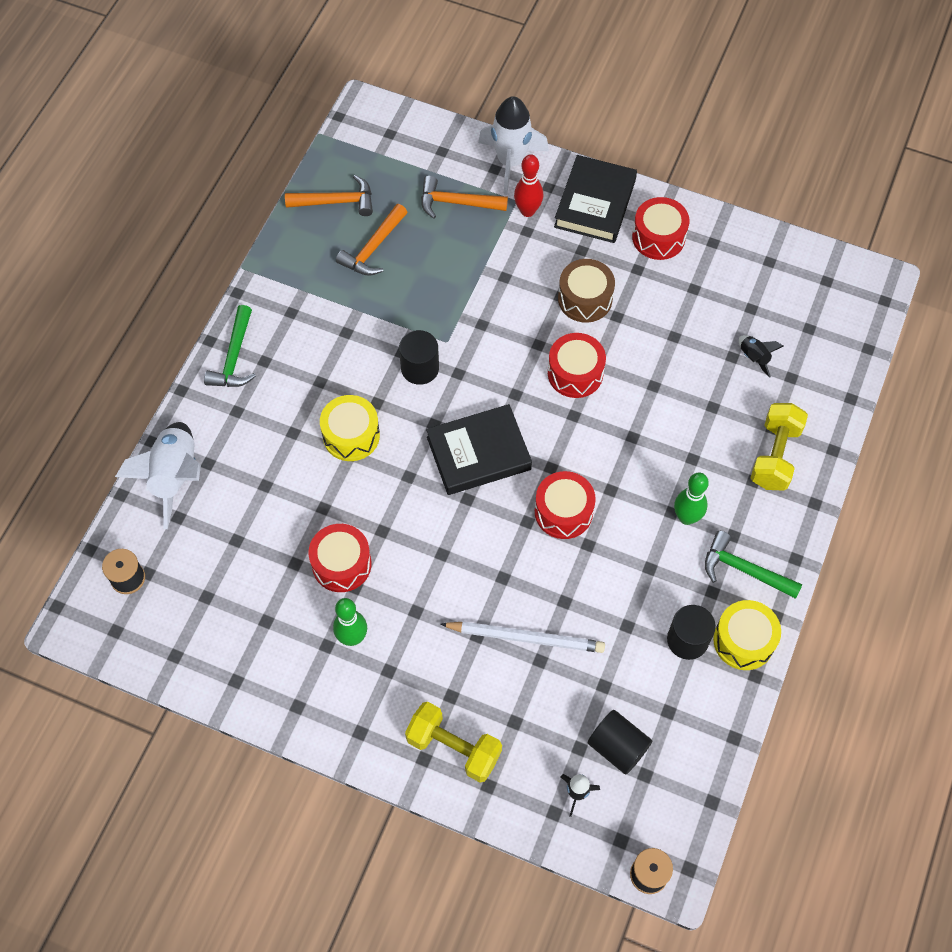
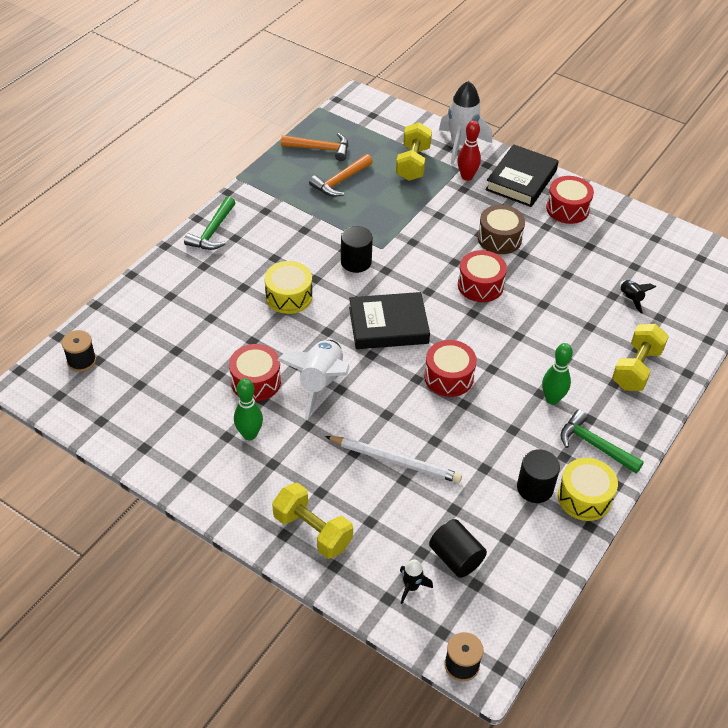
camera: 10 degrees right, 15 degrees down
(175, 476) = (142, 300): white rocket -> white rocket (320, 383)
(457, 202) = (413, 163): orange hammer -> yellow dumbbell

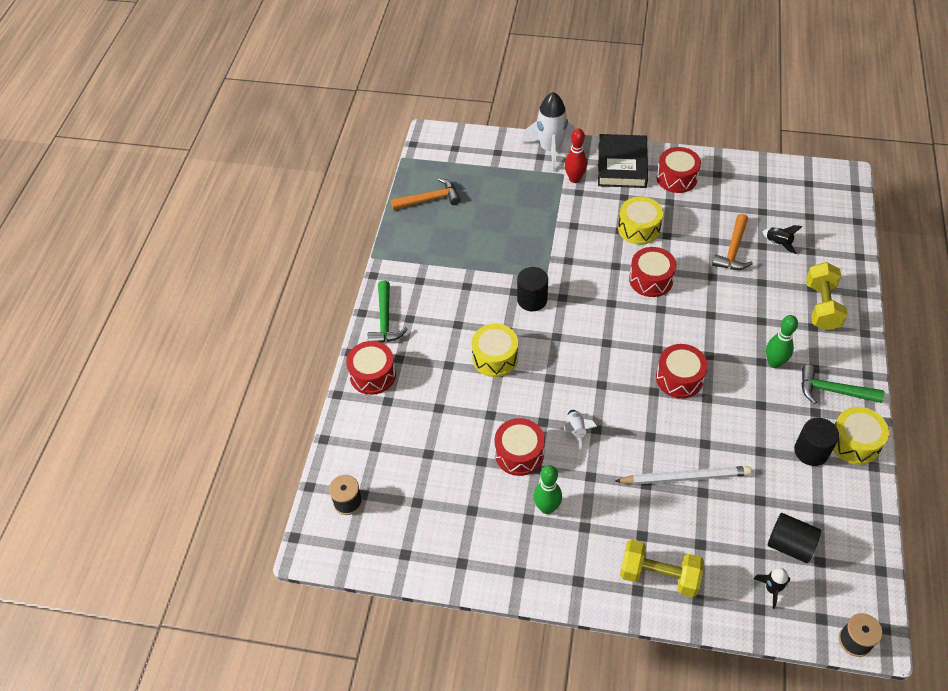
camera: 20 degrees left, 5 degrees up
(172, 270) = (373, 375): none -> red drum
(320, 383) = (576, 431): white rocket -> white rocket, size x0.48
(340, 181) = (468, 225): orange hammer -> orange hammer (733, 250)
(388, 325) = (598, 350): black book -> none
(413, 163) = (520, 183): yellow dumbbell -> none
(499, 238) = (639, 228): brown drum -> yellow drum

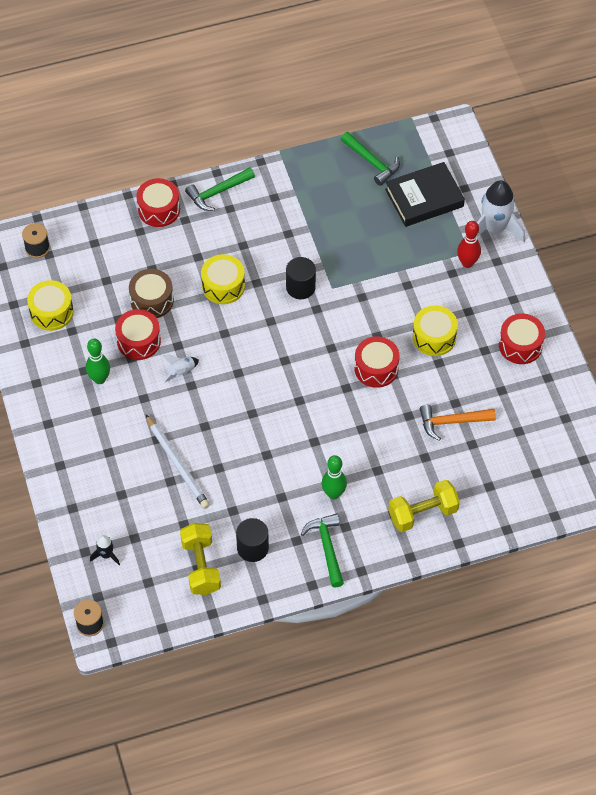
camera: 60 degrees right, 5 degrees up
(430, 199) = (372, 162): orange hammer -> green hammer
(477, 423) = (152, 300): none -> brown drum
(622, 165) = (510, 294): black book -> black book (424, 198)
(659, 576) = (79, 475): yellow dumbbell -> yellow dumbbell (201, 566)
(679, 378) = (276, 427): red drum -> none
(778, 243) = (483, 456): black rocket -> none
(790, 545) = (152, 557): black cylinder -> none
(854, 442) = (279, 578): yellow drum -> yellow drum (51, 312)

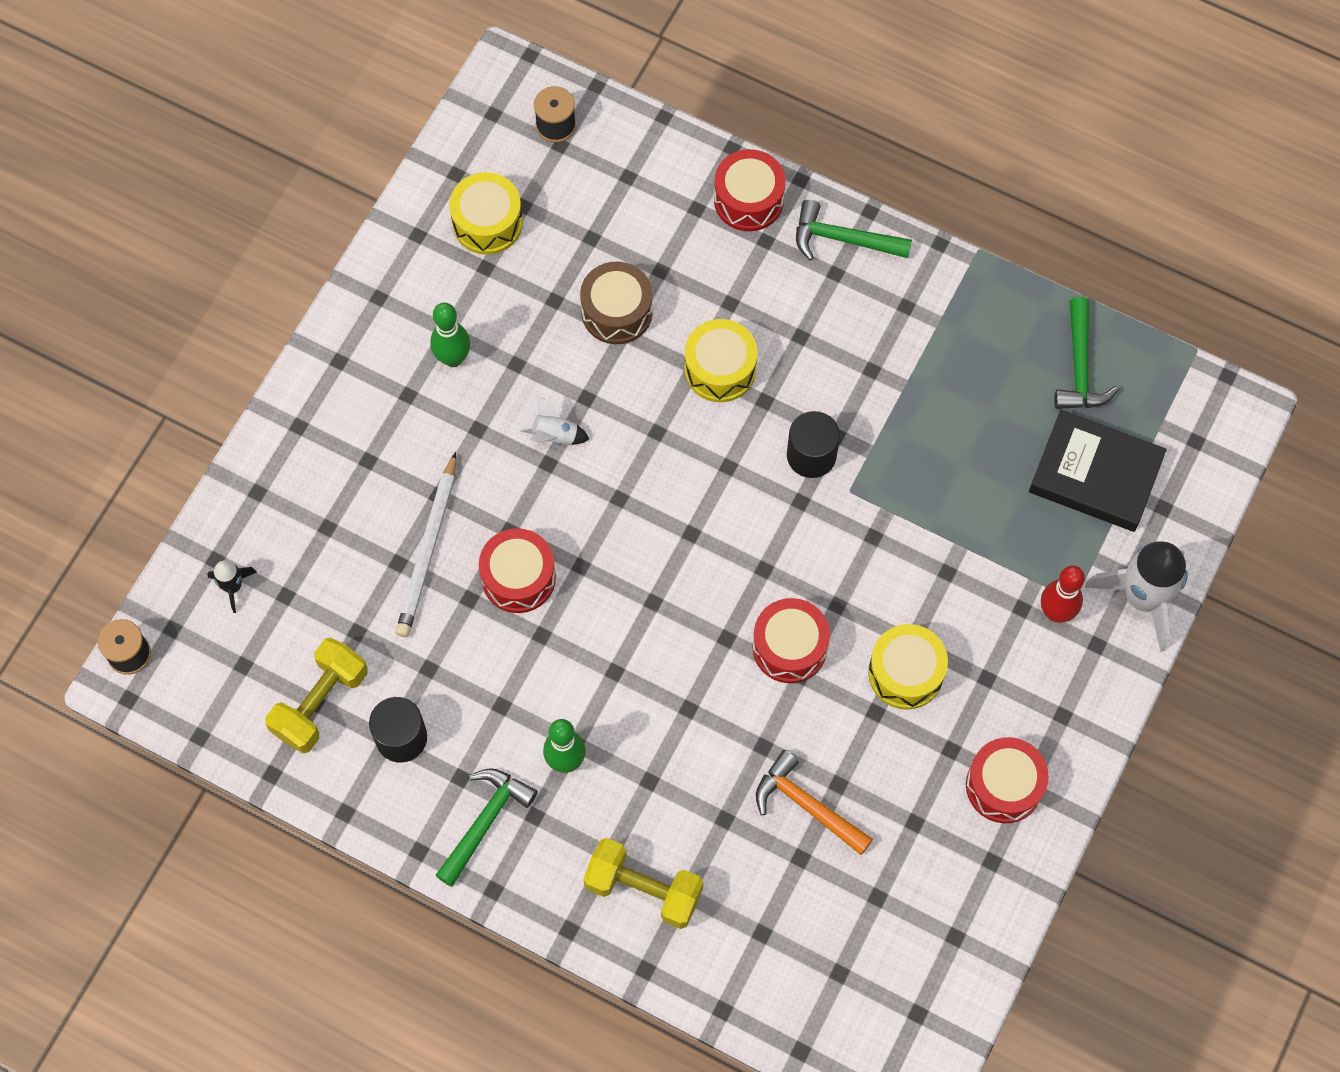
camera: 45 degrees right, 10 degrees up
(138, 341) = (547, 350): red drum -> red drum (518, 578)

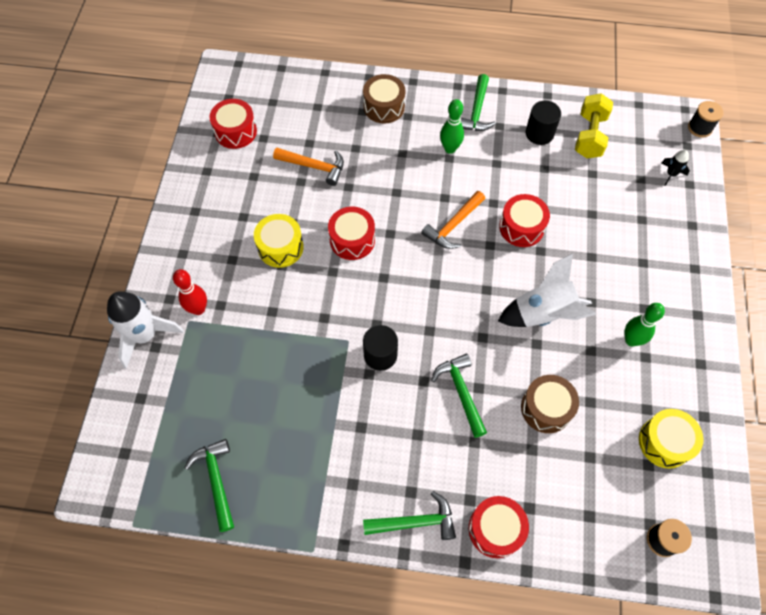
camera: 160 degrees right, 5 degrees down
(428, 549) = (579, 226): white pencil -> none
(555, 436) = (543, 313): white rocket -> white rocket, size x2.10
(622, 618) = (453, 225): none -> orange hammer
(643, 889) = (384, 107): yellow dumbbell -> brown drum
(720, 369) = (461, 392): yellow drum -> green hammer
(1004, 786) = (208, 208): red drum -> red drum (235, 131)
(1095, 475) = (190, 405): black book -> none

